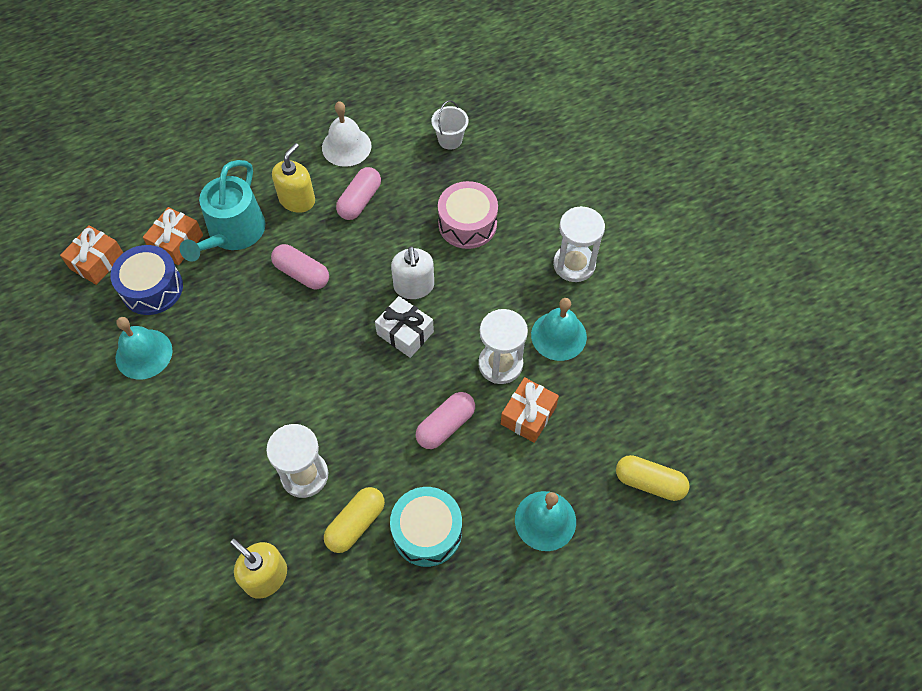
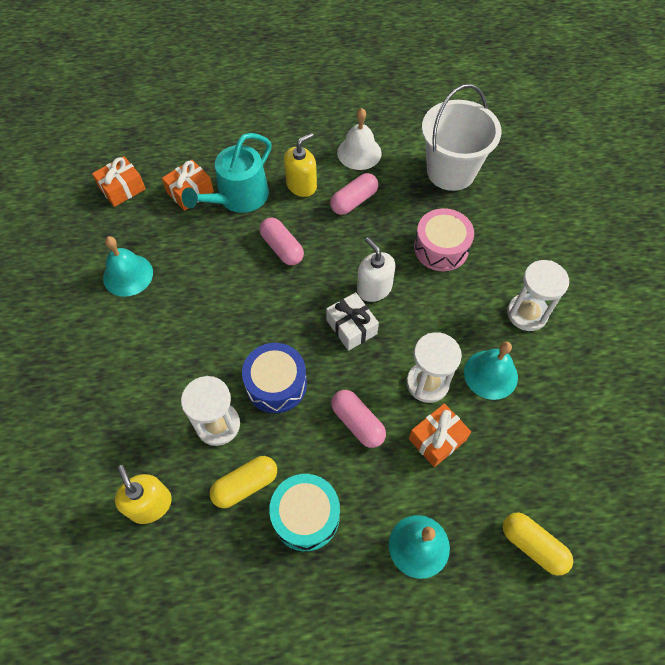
camera: 20 degrees right, 0 degrees up
(152, 288) = (156, 223): blue drum -> blue drum (276, 384)
(414, 286) = (374, 288): white soap dispenser -> white soap dispenser turned 135 degrees clockwise
(445, 425) = (357, 422): pink capsule -> pink capsule turned 75 degrees clockwise
(450, 140) = (451, 171): white bucket -> white bucket, size x2.21

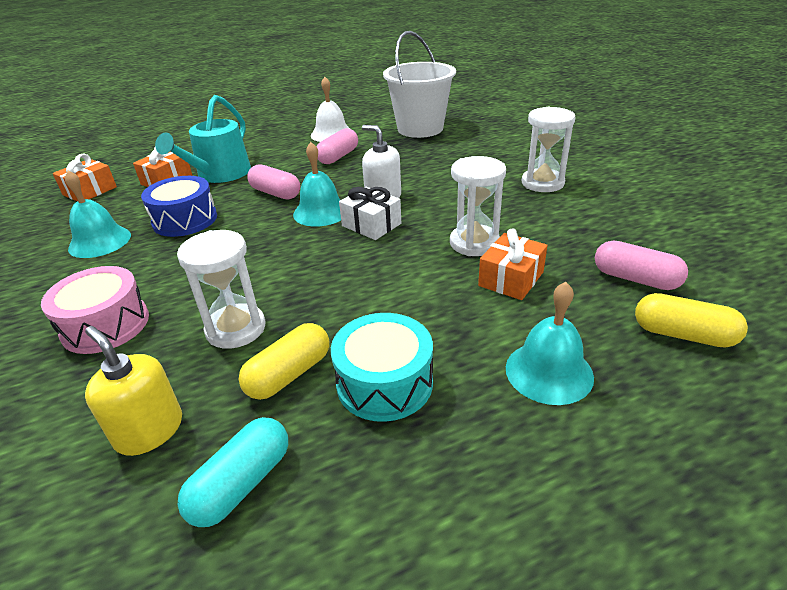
camera: 15 degrees left, 25 degrees down
(199, 567) = (241, 483): none -> turquoise capsule
(276, 384) = (301, 280): blue drum -> blue drum (185, 220)
(301, 185) = (283, 158): yellow soap dispenser -> none
(357, 422) = (412, 287): pink capsule -> pink capsule (635, 279)
(441, 248) = (436, 165): pink drum -> pink drum (105, 325)
(490, 374) = (536, 224): turquoise bell -> turquoise bell (321, 212)

